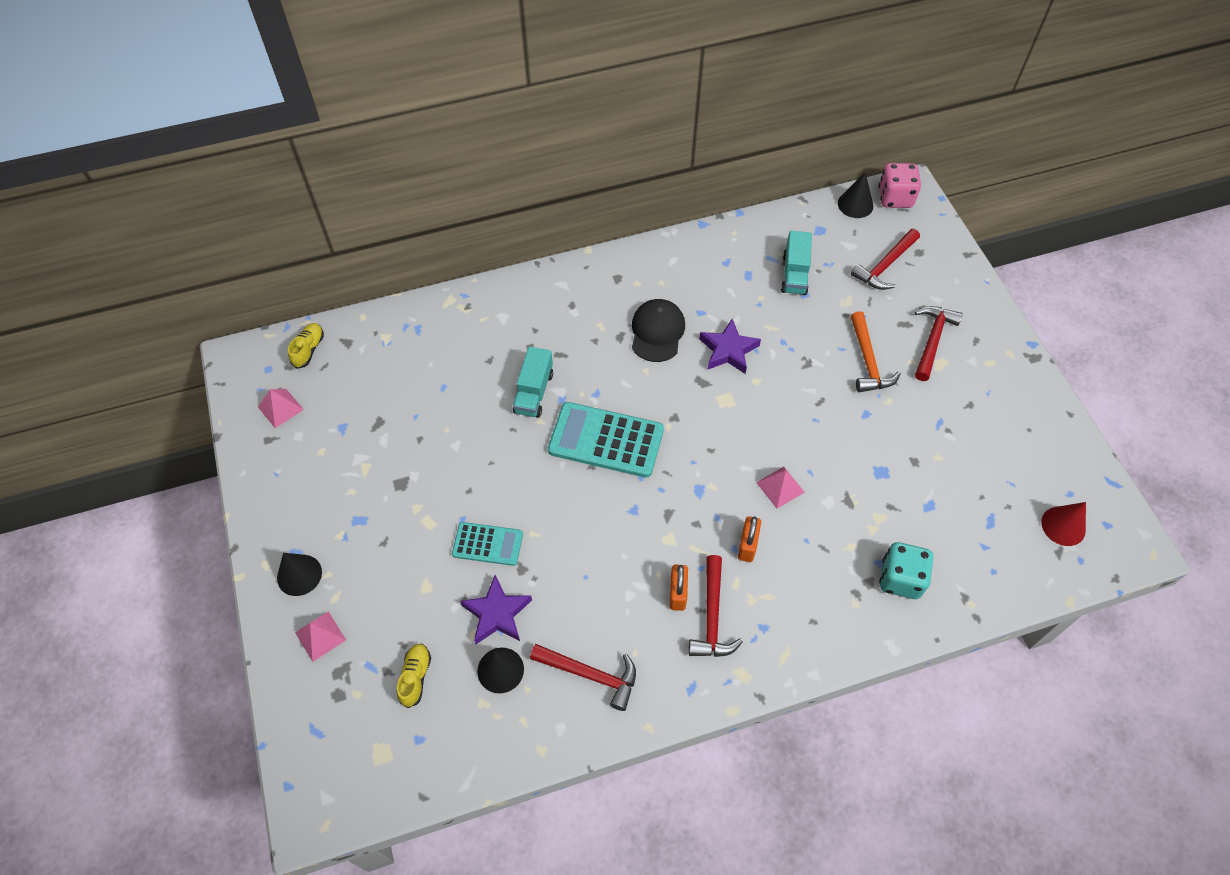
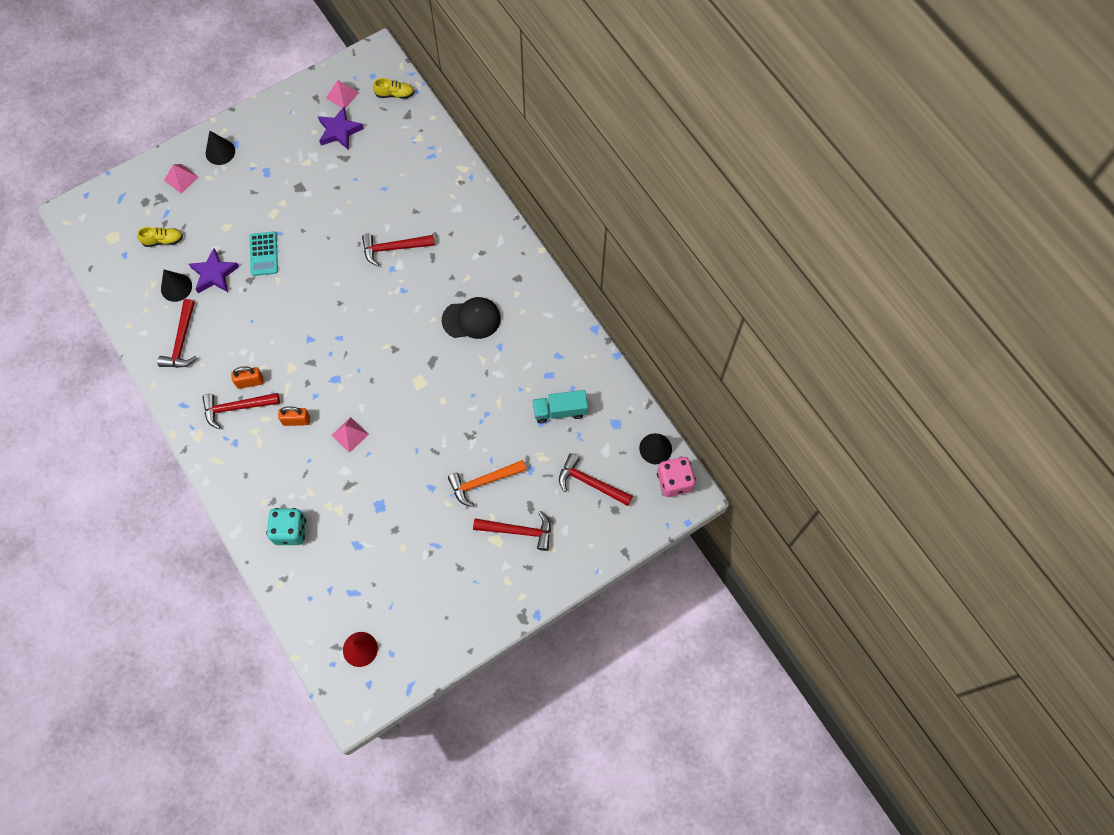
camera: 75 degrees right, 10 degrees up
(534, 392) = (393, 248): turquoise truck -> red hammer
(606, 440) = (363, 307): turquoise calculator -> none
(728, 350) = (467, 374): purple star -> purple star (339, 131)

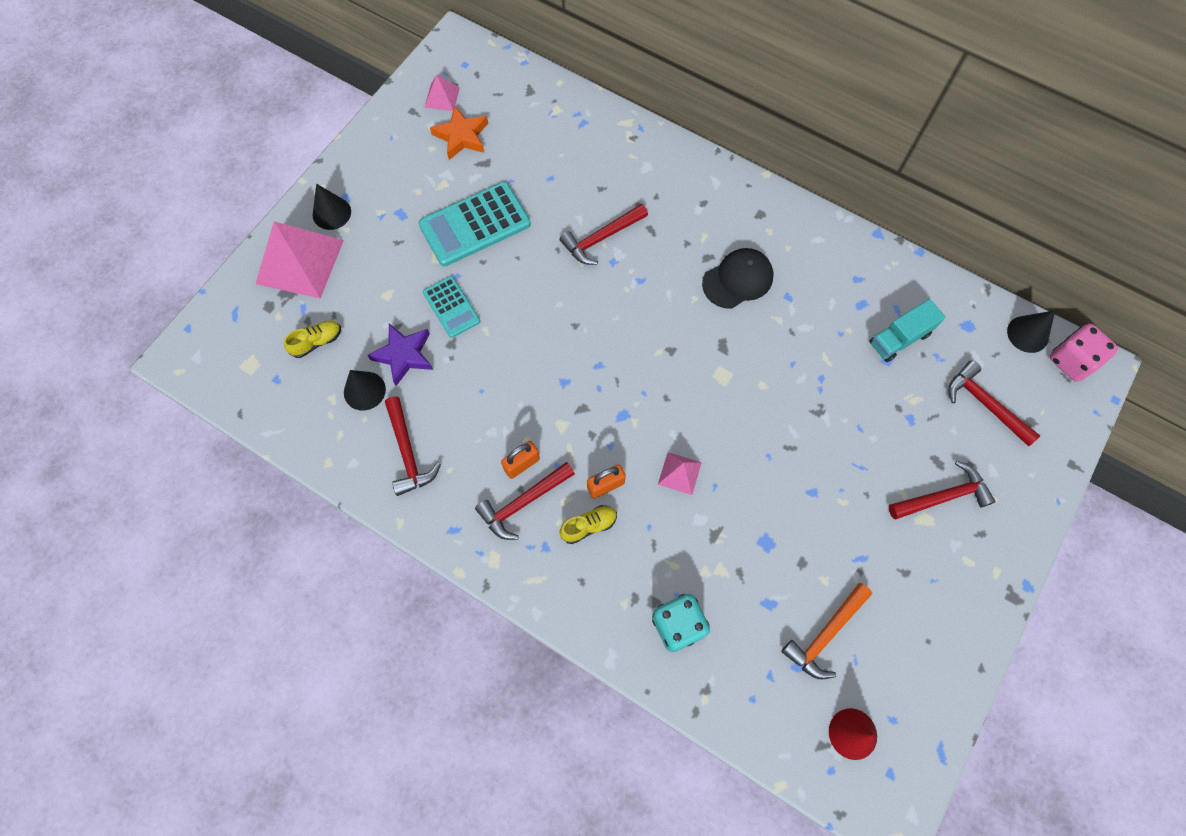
camera: 25 degrees left, 0 degrees up
(181, 178) = (300, 261): pink pyramid -> pink pyramid, size x2.11
(312, 201) = (475, 225): none -> turquoise calculator
(339, 131) = (462, 136): purple star -> orange star
(395, 94) = (502, 74): yellow shoe -> yellow shoe (589, 526)
(483, 482) = (867, 458): orange hammer -> orange hammer (825, 635)
(590, 483) = (984, 404): red hammer -> red hammer turned 45 degrees clockwise

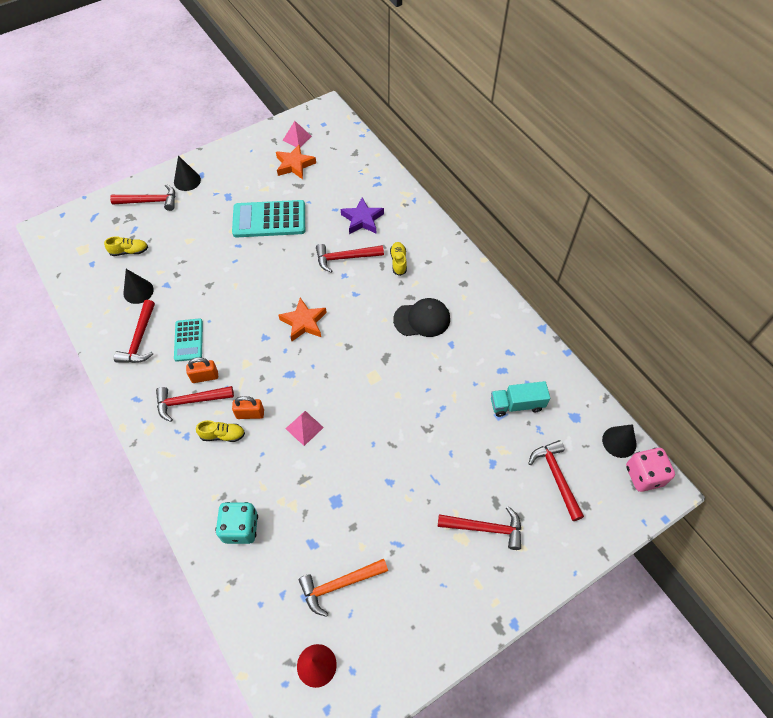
camera: 25 degrees right, 10 degrees down
(300, 261) = (150, 201): pink pyramid -> red hammer
(404, 355) = (175, 280): purple star -> purple star (362, 219)
(451, 307) = (223, 263): turquoise calculator -> turquoise calculator (188, 340)
(600, 343) = (304, 322): none -> orange star
(668, 217) = (398, 262): none -> yellow shoe

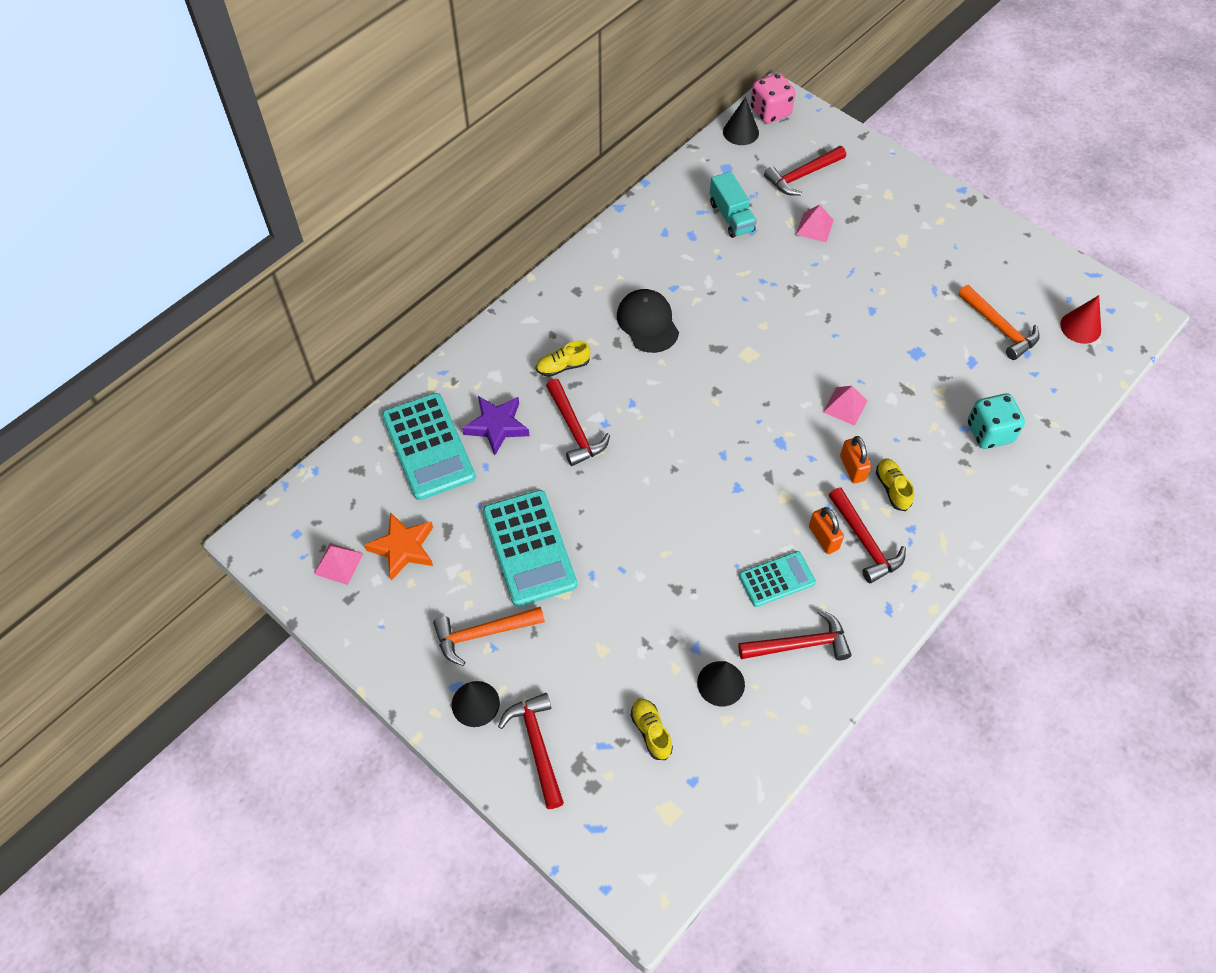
camera: 105 degrees left, 0 degrees up
(225, 190) = (483, 634): none -> orange hammer
(304, 322) = (698, 449): orange star -> none
(359, 185) = (428, 447): none -> turquoise calculator
(485, 528) = (883, 222): red hammer -> none
(492, 467) = (814, 227): none -> pink pyramid

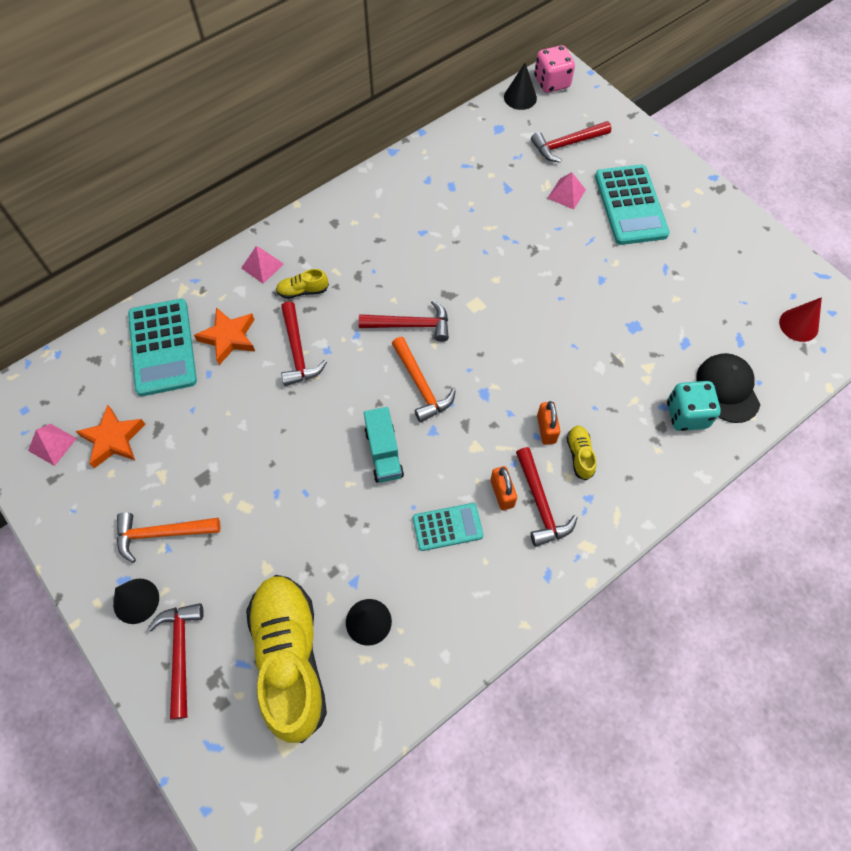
camera: 10 degrees right, 5 degrees up
(497, 426) = (229, 338): purple star -> orange star
(529, 548) = (226, 458): turquoise calculator -> turquoise calculator (630, 205)
(647, 323) = (390, 261): black cap -> black cap (727, 388)
(651, 731) = (290, 658): yellow shoe -> yellow shoe, size x2.50
(731, 217) = (492, 174): turquoise truck -> turquoise truck (384, 453)
(800, 644) = (453, 596): red hammer -> red hammer (411, 325)
(845, 406) = (554, 367): pink pyramid -> pink pyramid (262, 266)
(999, 328) = (719, 314): orange hammer -> orange hammer (421, 385)

